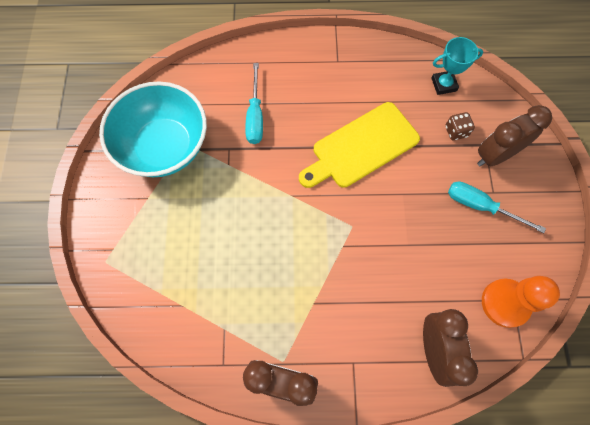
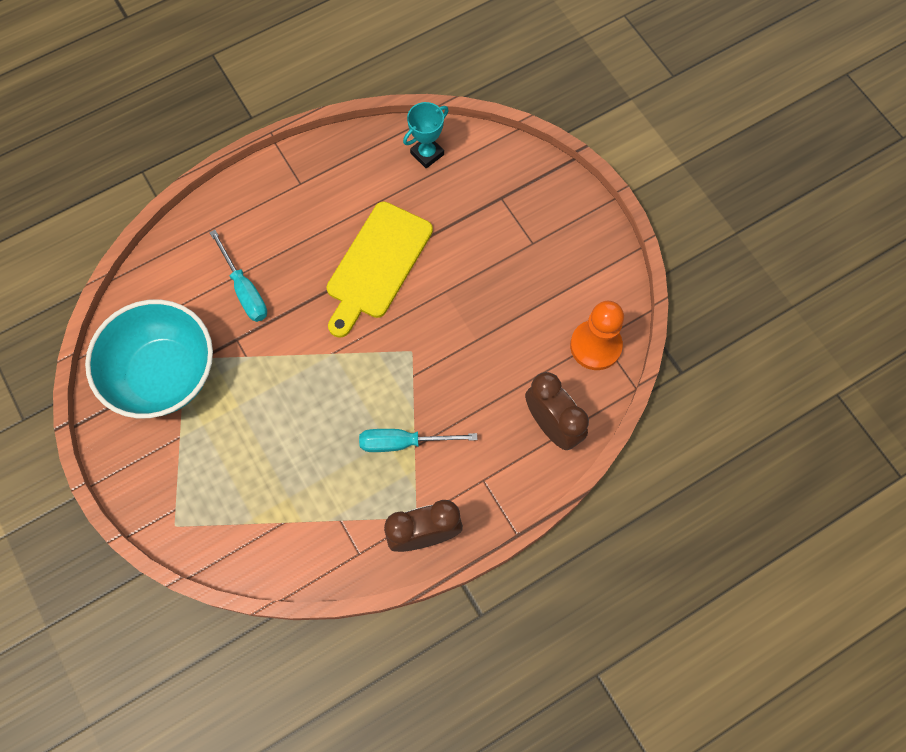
camera: 30 degrees left, 0 degrees up
(456, 131) = (465, 199): brown dice -> none
(480, 206) = (527, 264): turquoise screwdriver -> turquoise screwdriver (403, 442)
(495, 155) = (516, 204): brown clock -> none

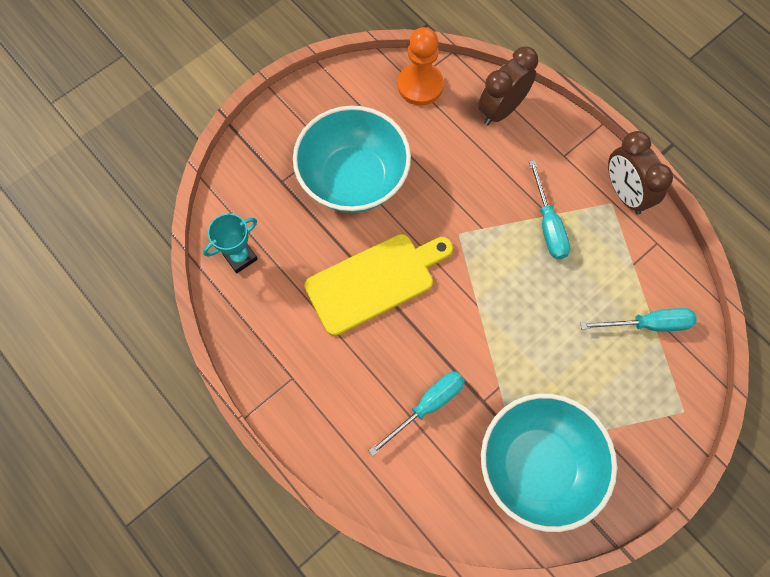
camera: 100 degrees left, 0 degrees up
(271, 516) = (648, 324): none -> turquoise screwdriver
(377, 265) = (375, 281): yellow cutting board -> yellow cutting board turned 45 degrees counterclockwise
(427, 154) = (240, 257): turquoise trophy -> turquoise trophy turned 75 degrees counterclockwise
(492, 262) = (353, 179): none -> turquoise bowl

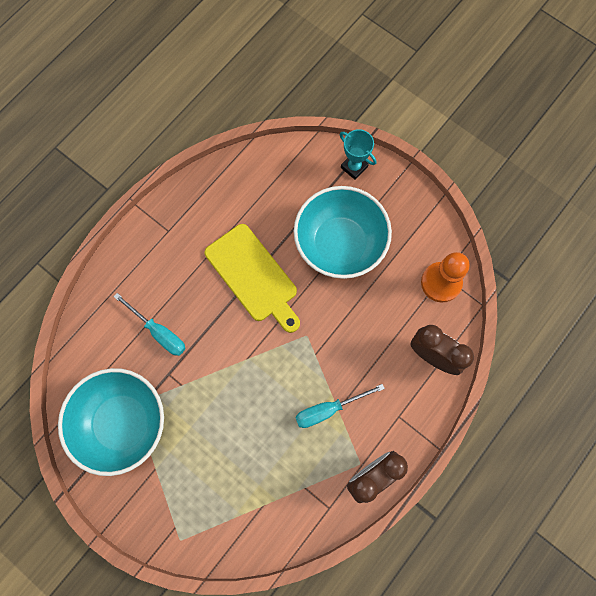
camera: 80 degrees right, 5 degrees up
(240, 257) = (257, 174): turquoise trophy -> turquoise trophy (354, 167)
(648, 324) = (251, 505): turquoise screwdriver -> none

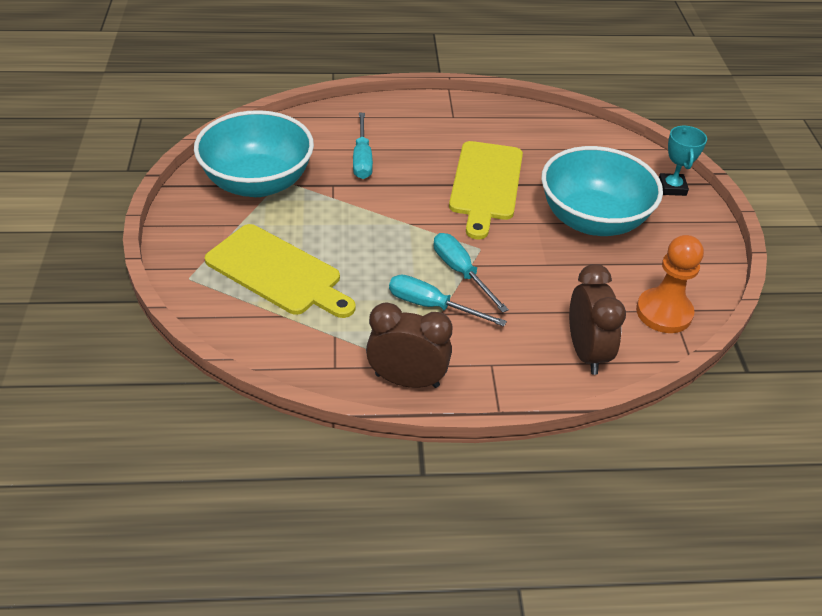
camera: 45 degrees right, 30 degrees down
(222, 479) = (278, 272): none -> yellow cutting board
(316, 366) = (461, 272): none -> turquoise screwdriver

